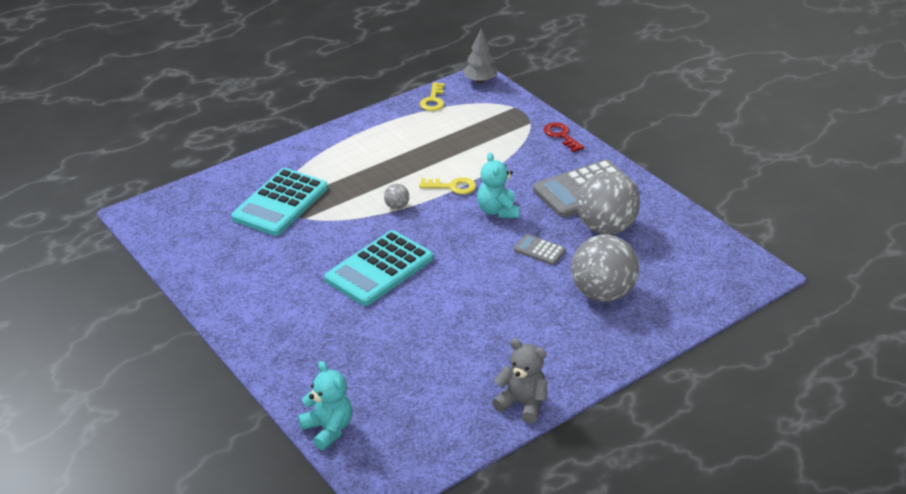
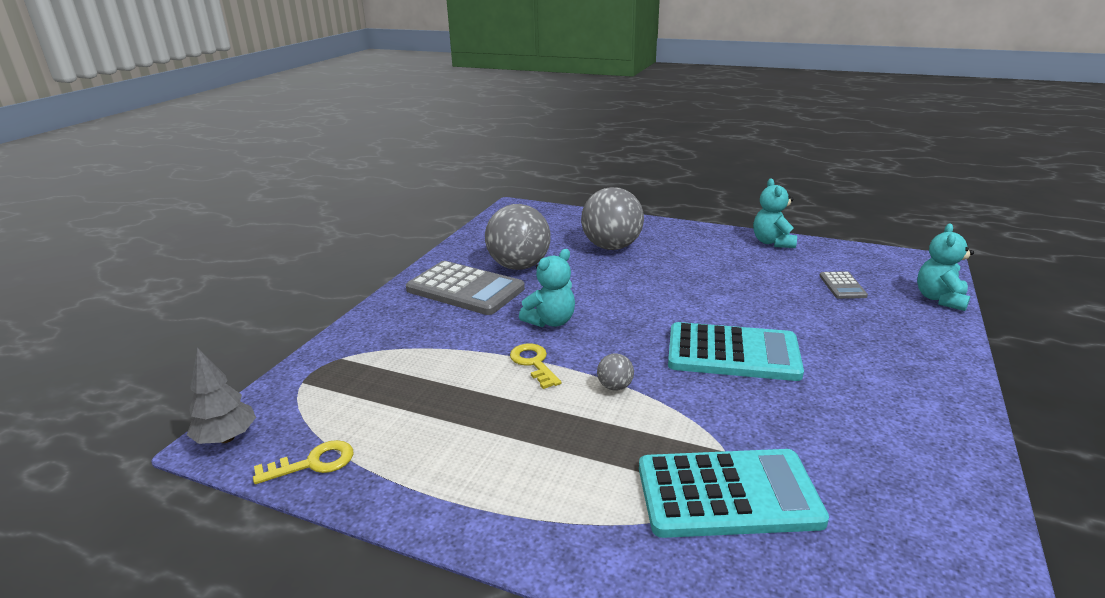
camera: 120 degrees left, 10 degrees down
(522, 404) = (772, 242): grey teddy bear -> turquoise teddy bear
(539, 250) = (589, 284): grey calculator -> grey calculator (842, 286)
(561, 135) = (361, 329): red key -> none

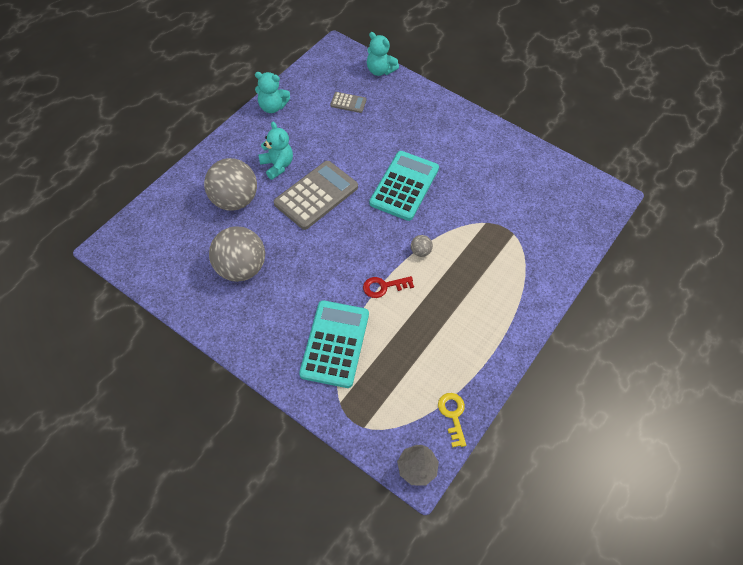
camera: 80 degrees left, 30 degrees up
(465, 289) = (265, 311): grey calculator -> grey calculator (316, 195)
(533, 363) = (383, 286): yellow key -> red key
(550, 321) = (335, 266): turquoise teddy bear -> turquoise teddy bear (277, 165)
(727, 494) = (514, 233): turquoise calculator -> turquoise calculator (335, 344)

